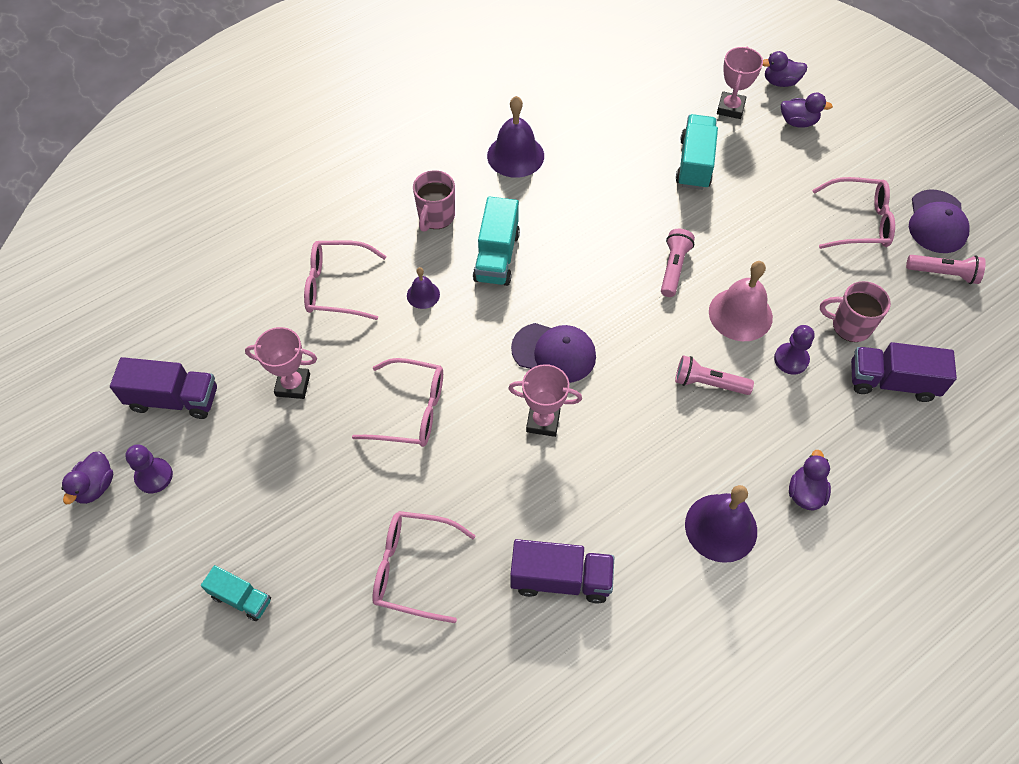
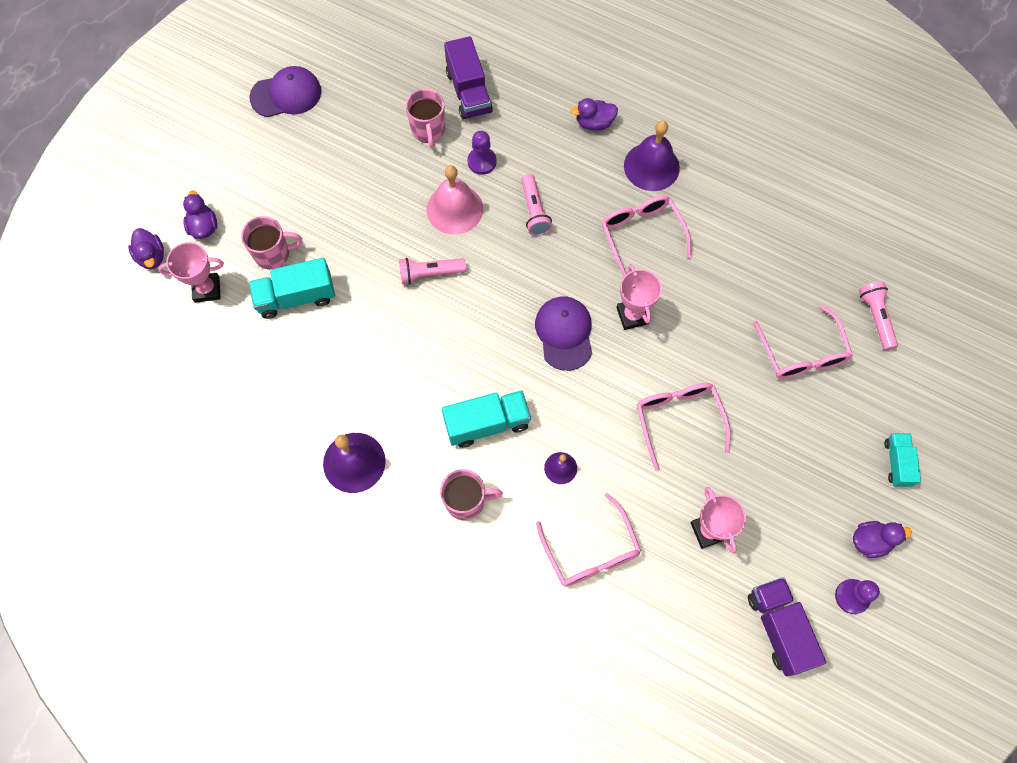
camera: 115 degrees left, 10 degrees up
(95, 486) = (889, 641): purple duck -> purple duck (870, 541)
(560, 579) = (749, 252): purple truck -> none
(747, 161) = (273, 254): none -> pink mug
(858, 222) = (312, 150): pink glasses -> pink glasses (641, 235)
(943, 274) = (342, 79): pink flashlight -> pink flashlight (876, 317)

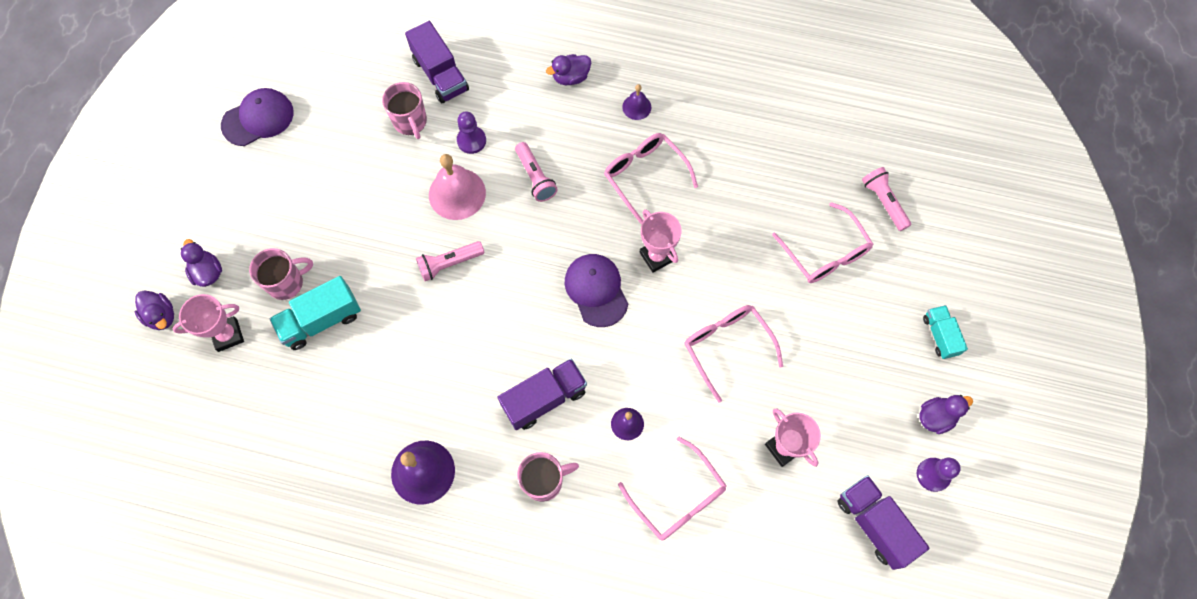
camera: 15 degrees left, 0 degrees up
(487, 424) = (544, 399): turquoise truck -> purple truck
(651, 166) = (636, 107): purple bell -> purple bell, size x0.53

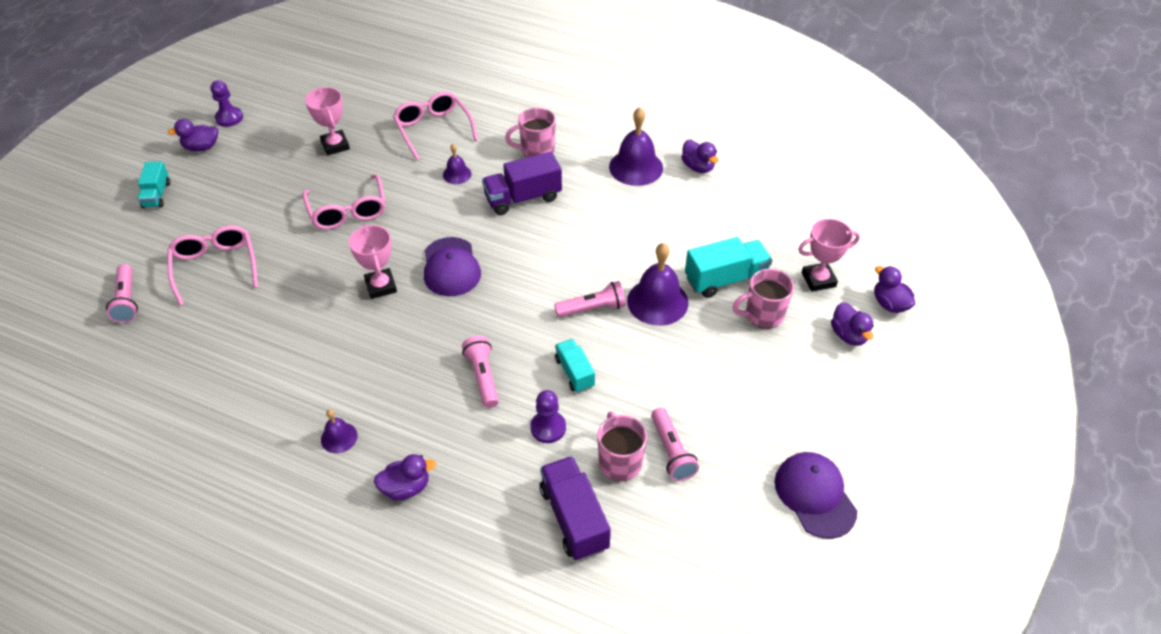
camera: 170 degrees left, 20 degrees down
(258, 118) = (815, 495): purple cap -> purple cap turned 90 degrees clockwise
(349, 485) = (698, 167): none -> purple duck
(370, 136) = (671, 451): none -> pink flashlight
(388, 282) = (657, 301): none -> purple bell
(457, 193) = (574, 373): pink bell -> turquoise truck
(645, 176) = (361, 360): pink glasses -> none
(874, 524) = (292, 99): purple truck -> none

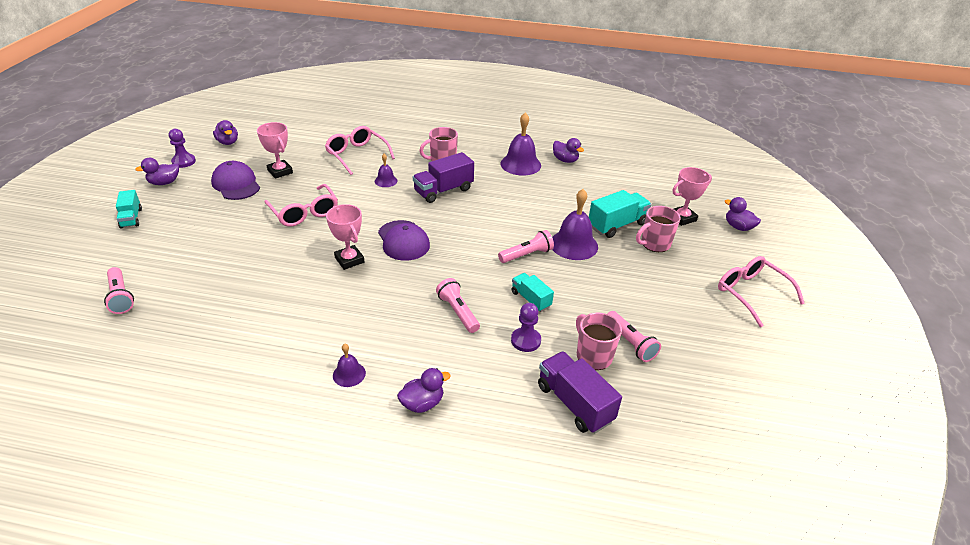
camera: 15 degrees left, 10 degrees down
(215, 267) = (198, 263): pink glasses -> pink glasses (751, 294)
(815, 495) = (751, 356): purple cap -> purple cap (236, 184)
(848, 335) = (720, 249): purple duck -> purple duck (228, 142)

